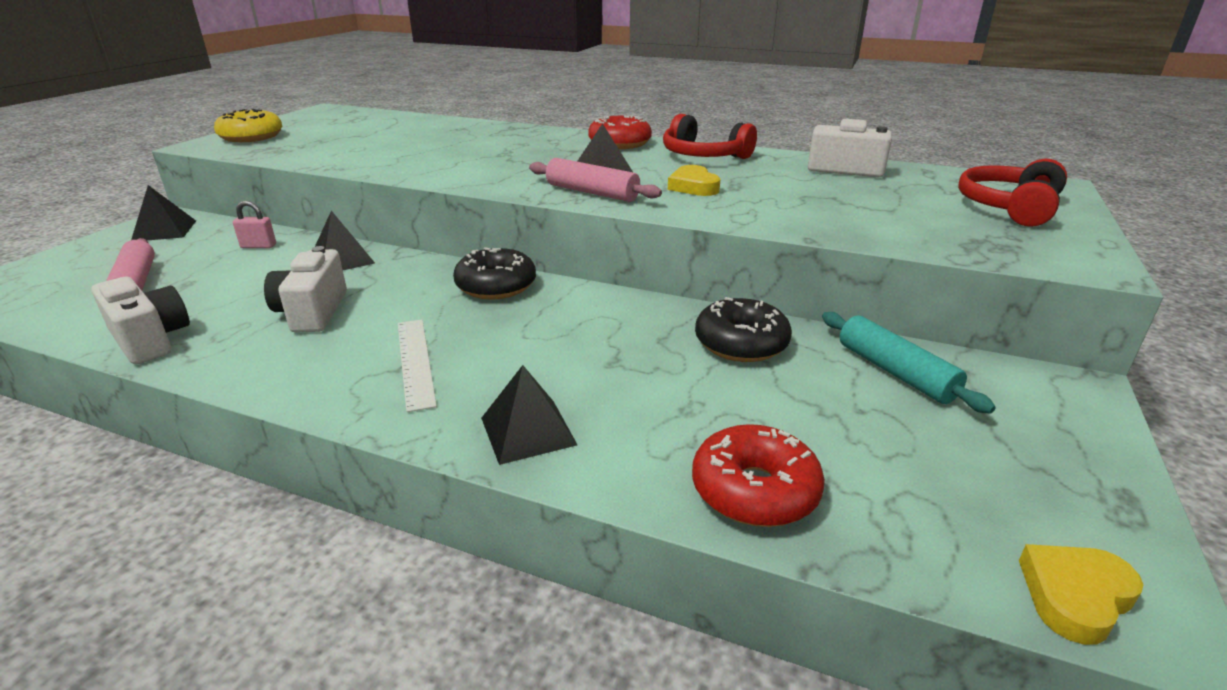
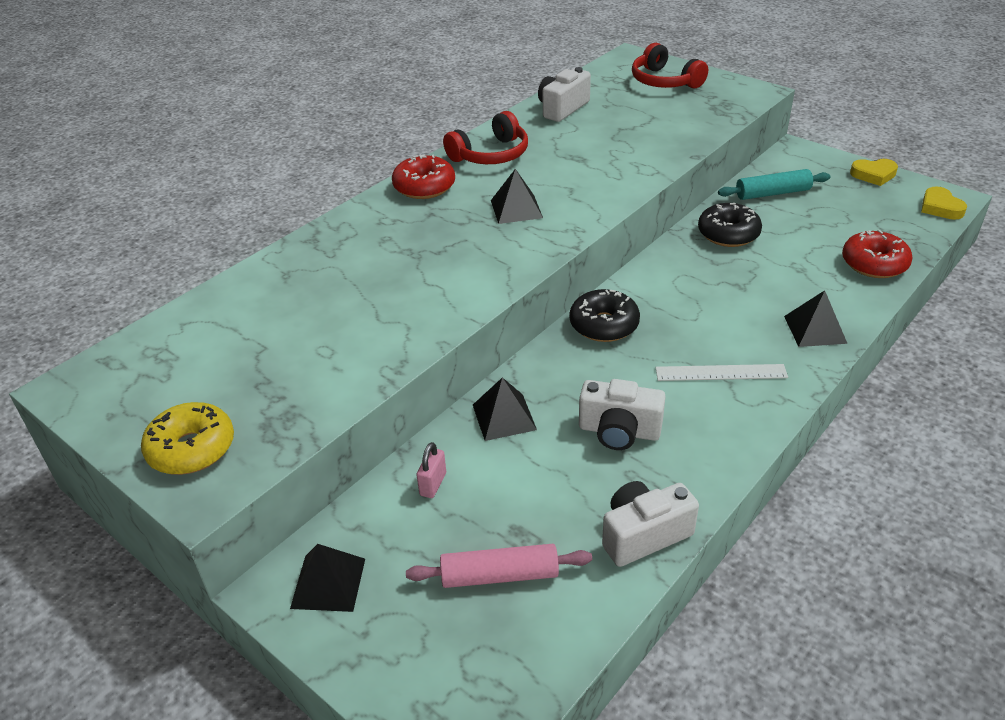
camera: 70 degrees left, 10 degrees up
(592, 193) = (563, 220): pink rolling pin -> none
(693, 186) = (571, 174): yellow heart -> yellow heart (873, 175)

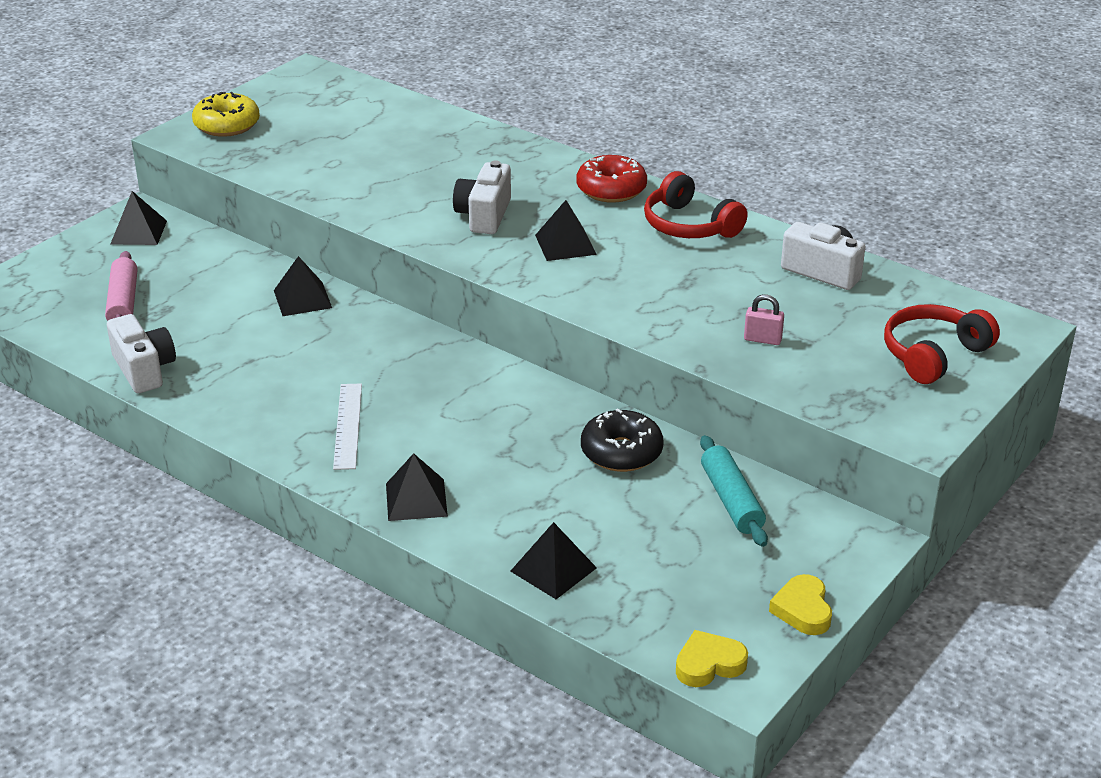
camera: 85 degrees right, 5 degrees down
(433, 484) = (227, 268): pink padlock -> pink padlock (762, 339)
(604, 325) = (435, 354): black donut -> none
(619, 431) = (272, 360): white camera -> white camera (484, 215)
(874, 264) = (553, 569): red donut -> black pyramid

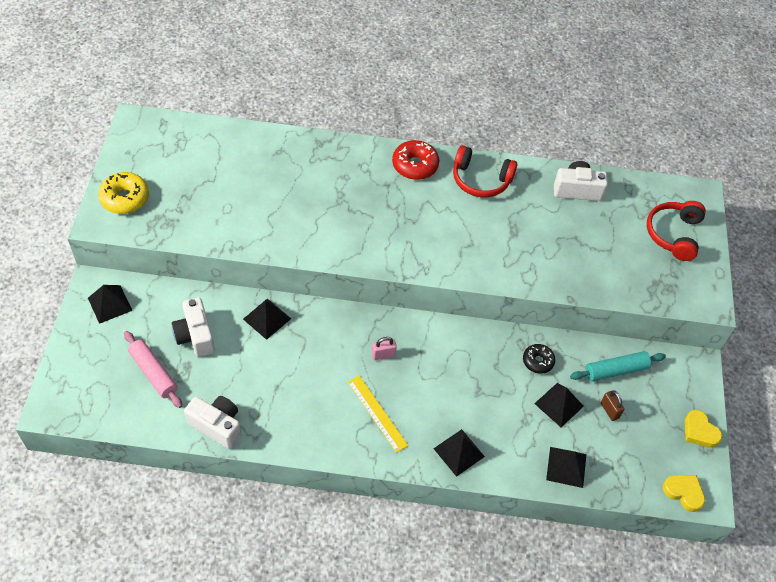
camera: 35 degrees left, 20 degrees up
(348, 425) = (377, 413): white ruler -> yellow ruler
(484, 215) = (359, 219): white camera -> white camera (195, 336)
(565, 244) = (425, 226): black pyramid -> black pyramid (559, 404)
(621, 452) = (538, 361): black donut -> black donut, size x0.64
(679, 537) = (609, 410): none -> brown padlock
(709, 664) = (683, 492): yellow heart -> yellow heart turned 90 degrees clockwise
(731, 500) = (616, 370): turquoise rolling pin -> turquoise rolling pin turned 60 degrees counterclockwise
(762, 339) = (585, 261): pink padlock -> pink padlock (383, 355)

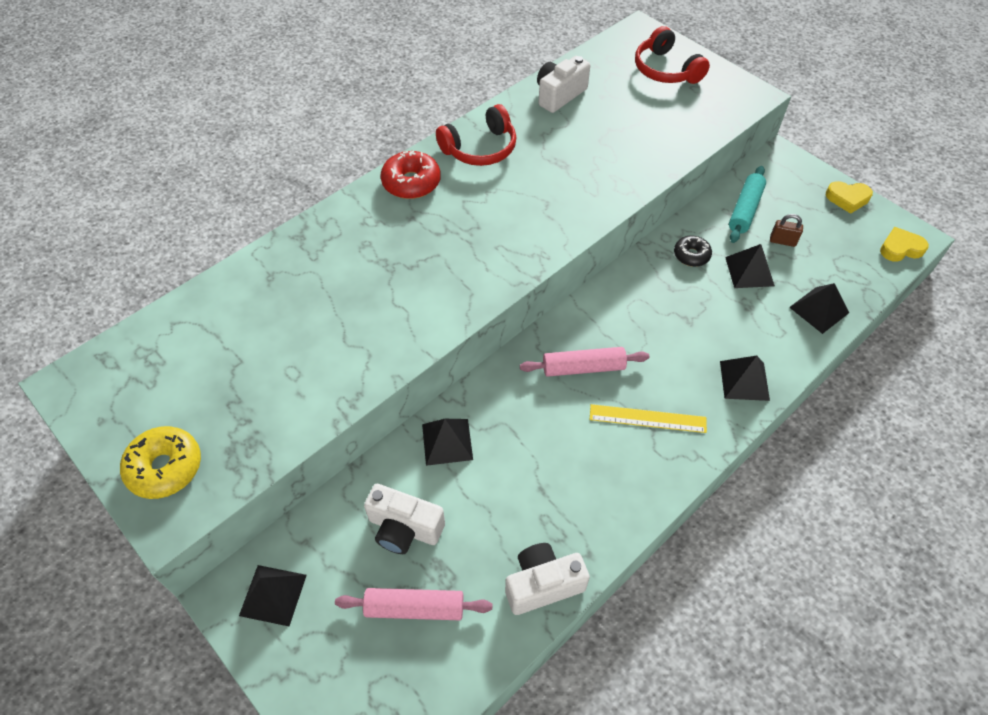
camera: 45 degrees left, 0 degrees up
(383, 355) = (583, 368): pink padlock -> pink rolling pin

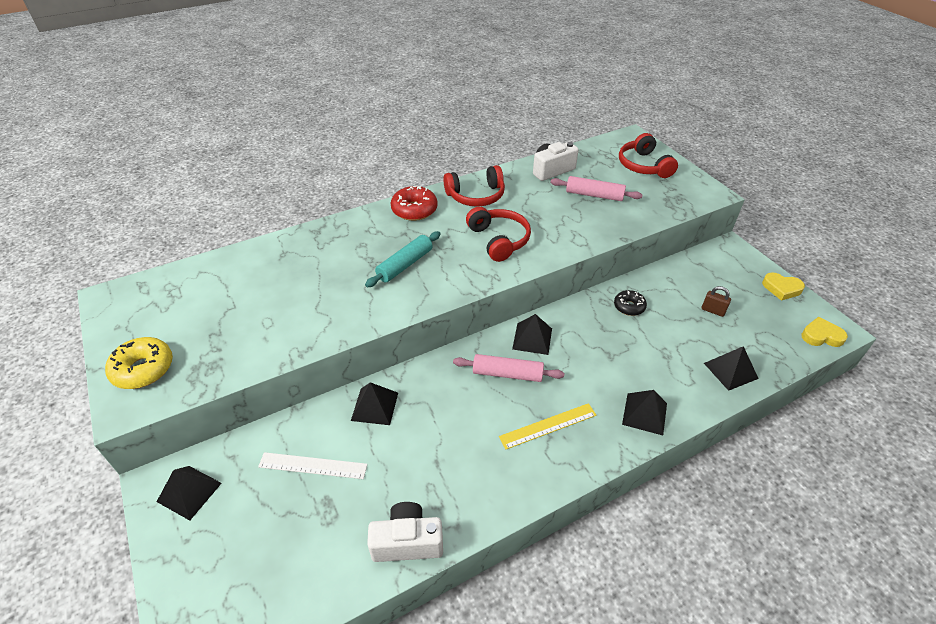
camera: 15 degrees right, 10 degrees down
(404, 528) = (313, 465): white camera -> white ruler
(414, 608) = (293, 532): pink rolling pin -> pink rolling pin (594, 195)
(530, 205) = (499, 240): none -> red headphones
(647, 418) = (548, 426): yellow ruler -> yellow ruler turned 45 degrees counterclockwise
(745, 210) = (686, 281): turquoise rolling pin -> turquoise rolling pin (405, 265)
(749, 271) = (676, 328): black pyramid -> black pyramid (532, 338)

